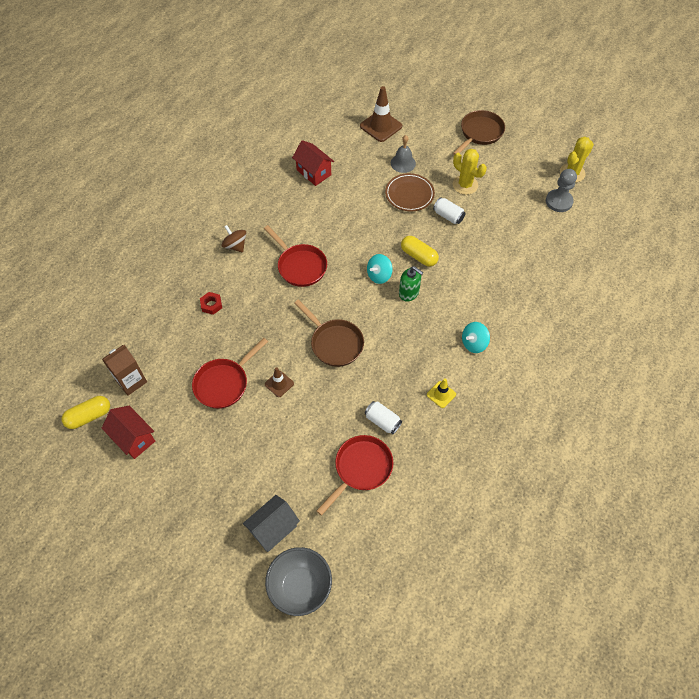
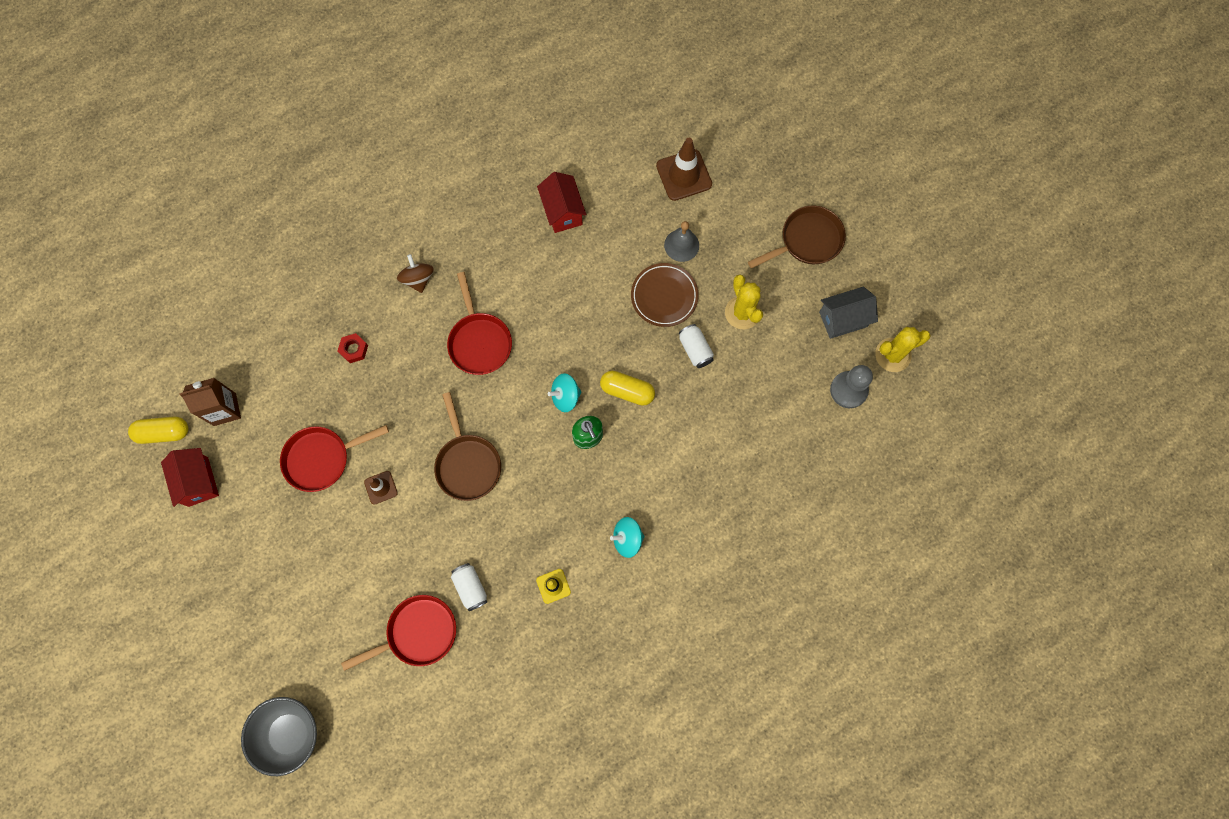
camera: 25 degrees right, 15 degrees up
(273, 529) = (293, 656): grey house -> grey house (843, 319)
(418, 256) = (627, 391): yellow capsule -> yellow capsule turned 45 degrees counterclockwise

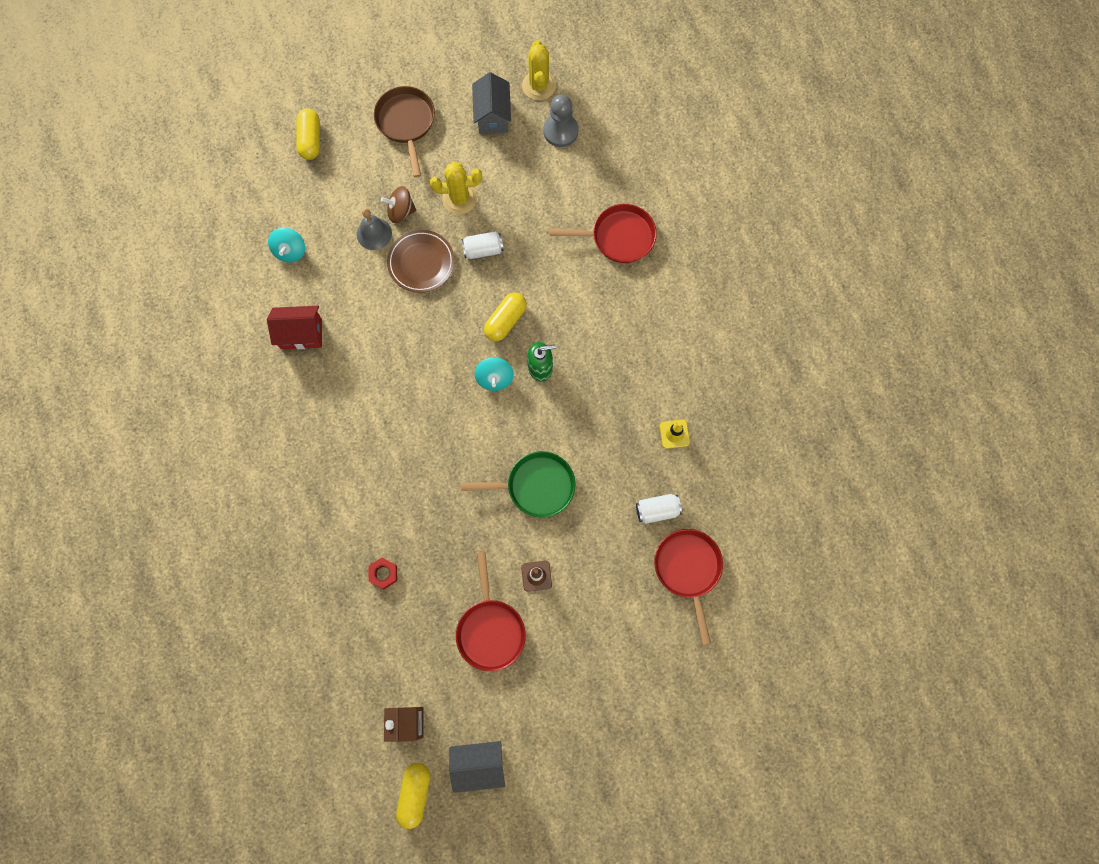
camera: 75 degrees left, 0 degrees up
(198, 481) = (479, 764): red house -> grey house
(290, 733) = (755, 713): grey bowl -> none
(418, 279) = (327, 492): brown spinning top -> brown spinning top (400, 211)
(467, 464) = (536, 486): brown pan -> green pan
(479, 341) = (413, 446): red pan -> red pan (618, 237)
(627, 539) = (647, 357): turquoise spinning top -> turquoise spinning top (290, 251)
(684, 175) = (301, 212): brown traffic cone -> none
(760, 160) = (310, 140): none -> yellow capsule

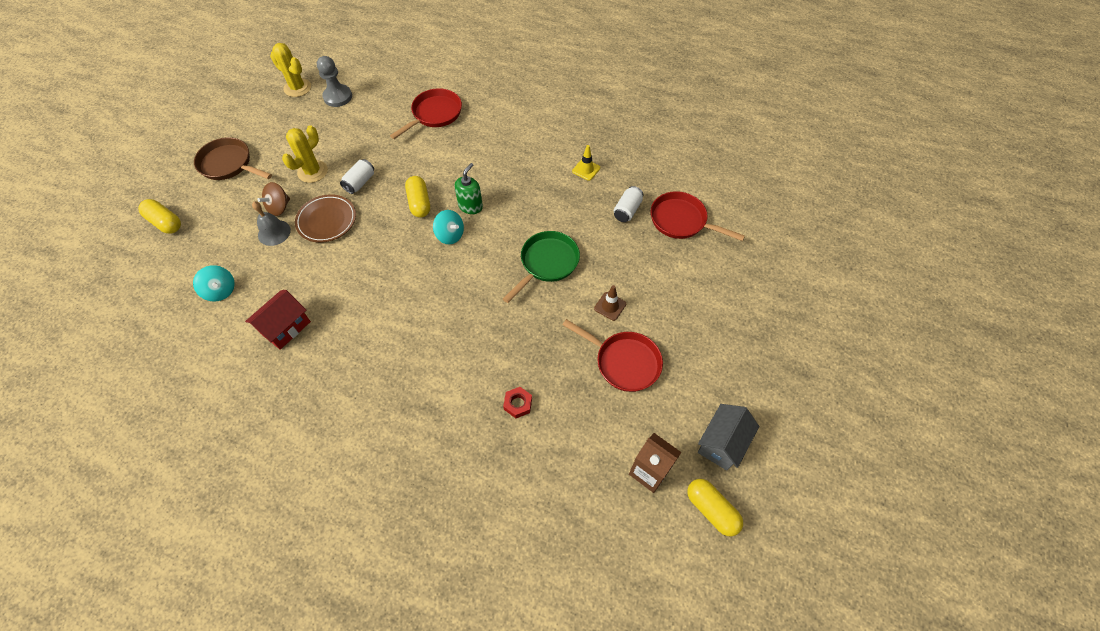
camera: 50 degrees left, 15 degrees down
(493, 116) = (285, 120): grey house -> none

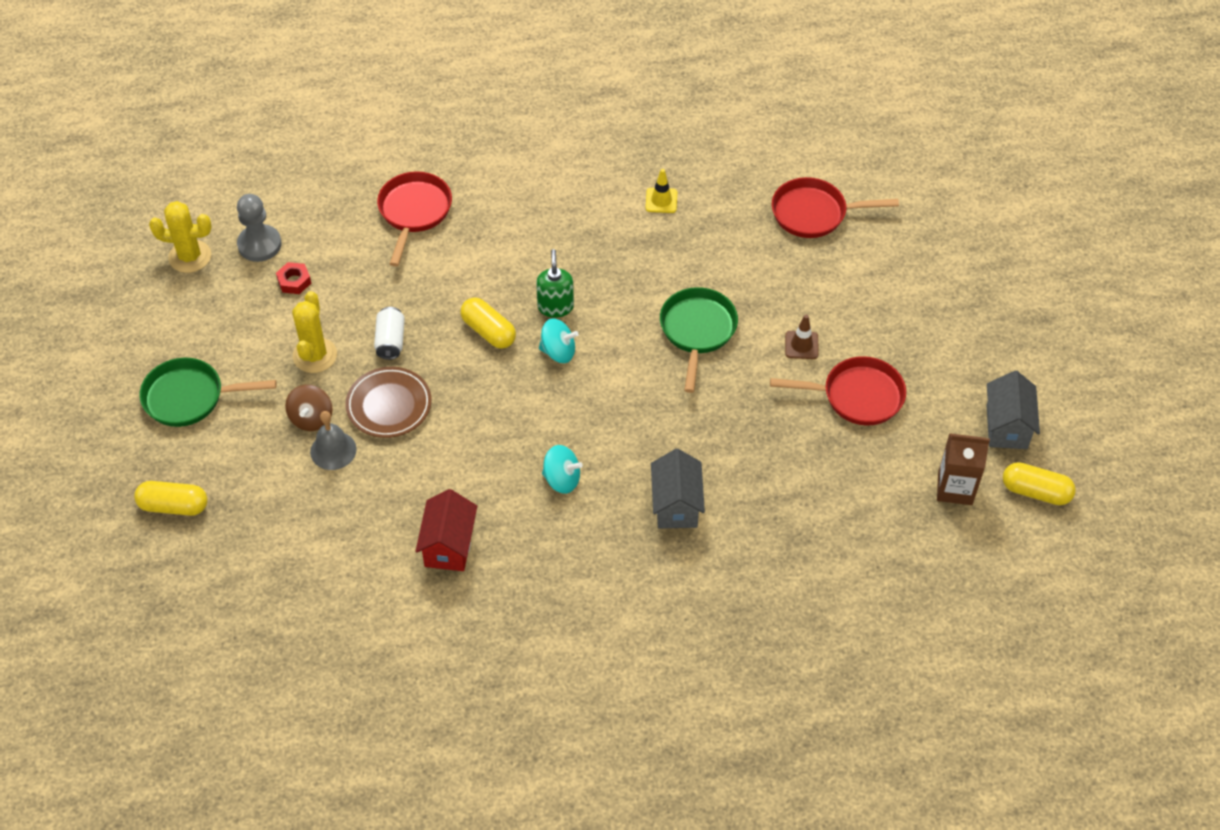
camera: 30 degrees left, 5 degrees down
(220, 291) = (328, 546): turquoise spinning top -> turquoise spinning top (562, 479)
(229, 164) = (189, 397): brown pan -> green pan
(444, 376) = (676, 505): none -> grey house
(518, 404) = (777, 492): red nut -> red nut (294, 281)
(627, 210) = (744, 228): white can -> none

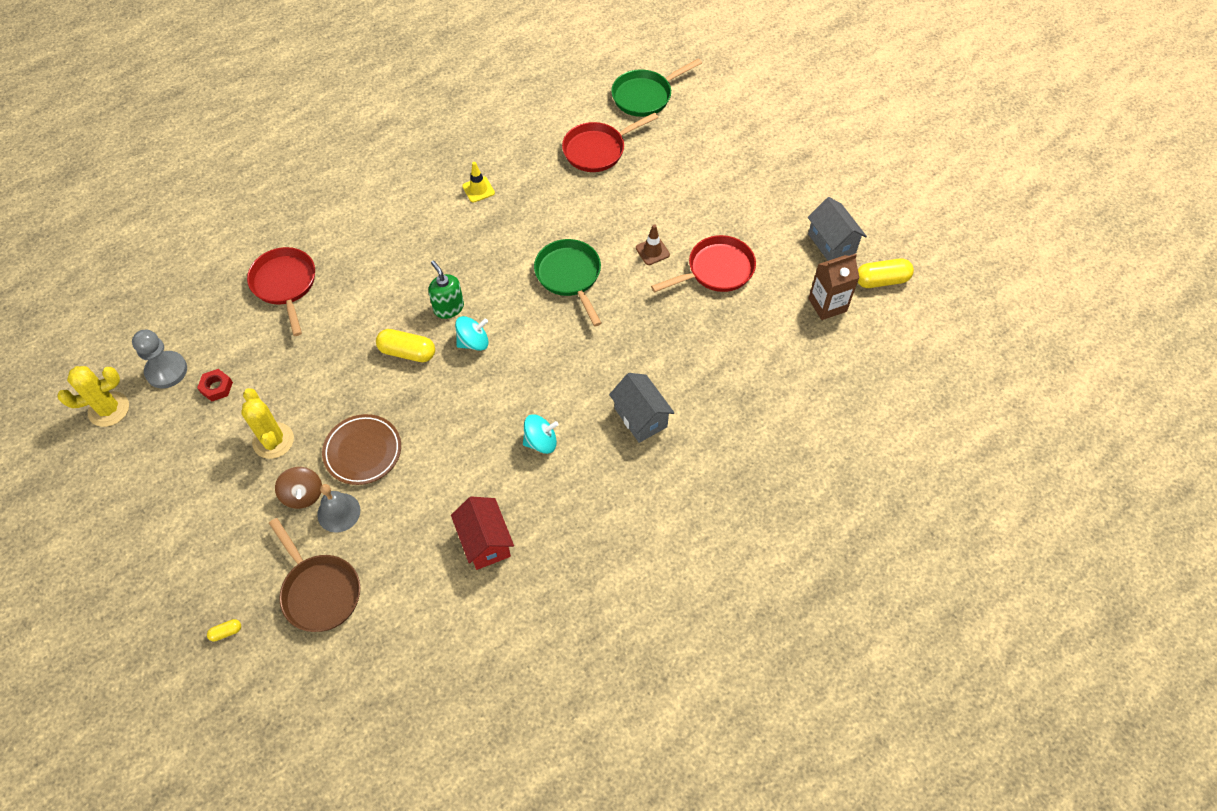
camera: 30 degrees left, 5 degrees up
(174, 506) = (226, 632): yellow capsule -> yellow capsule, size x0.48
(189, 397) = (182, 530): green pan -> green pan (645, 96)
(273, 512) = (319, 591): none -> brown pan
(390, 341) = (331, 398): white can -> none

